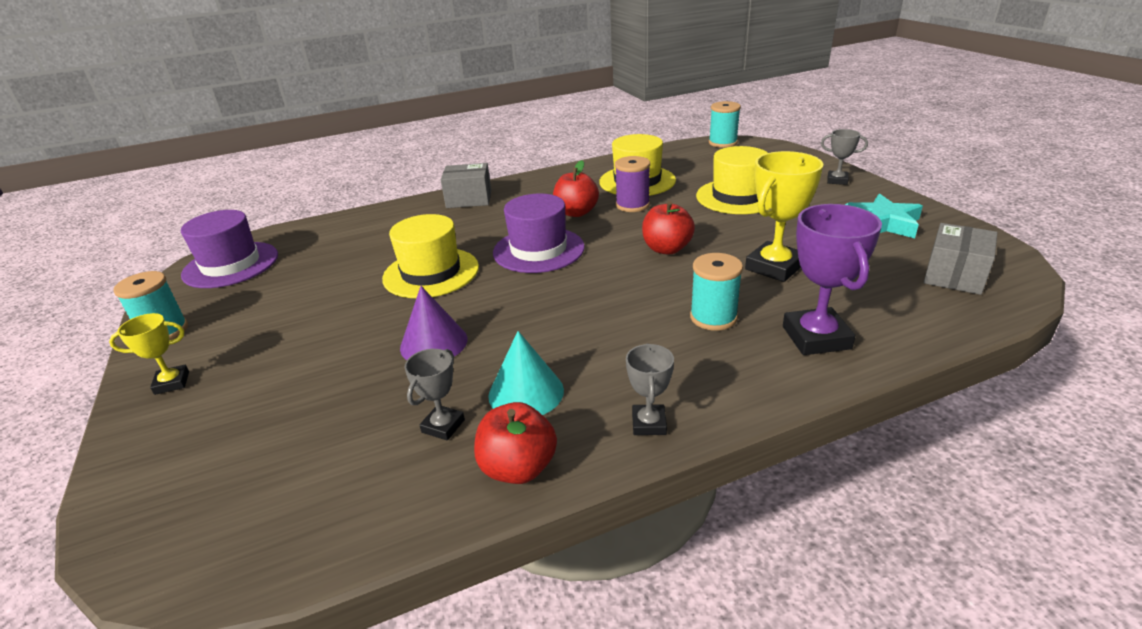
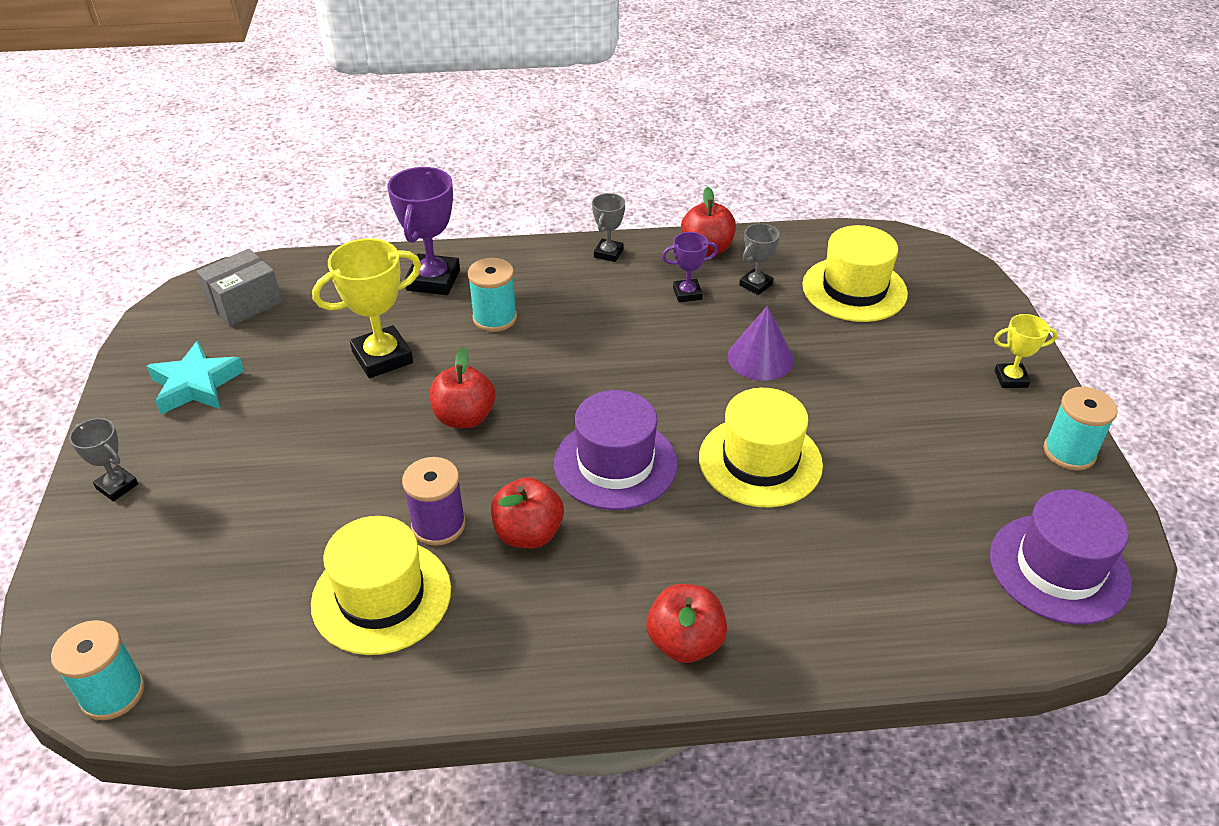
camera: 165 degrees left, 10 degrees up
(469, 199) = (685, 642): grey box -> red apple
(526, 392) = (687, 294): turquoise cone -> purple trophy
(737, 197) = (284, 494): yellow hat -> yellow hat (854, 289)

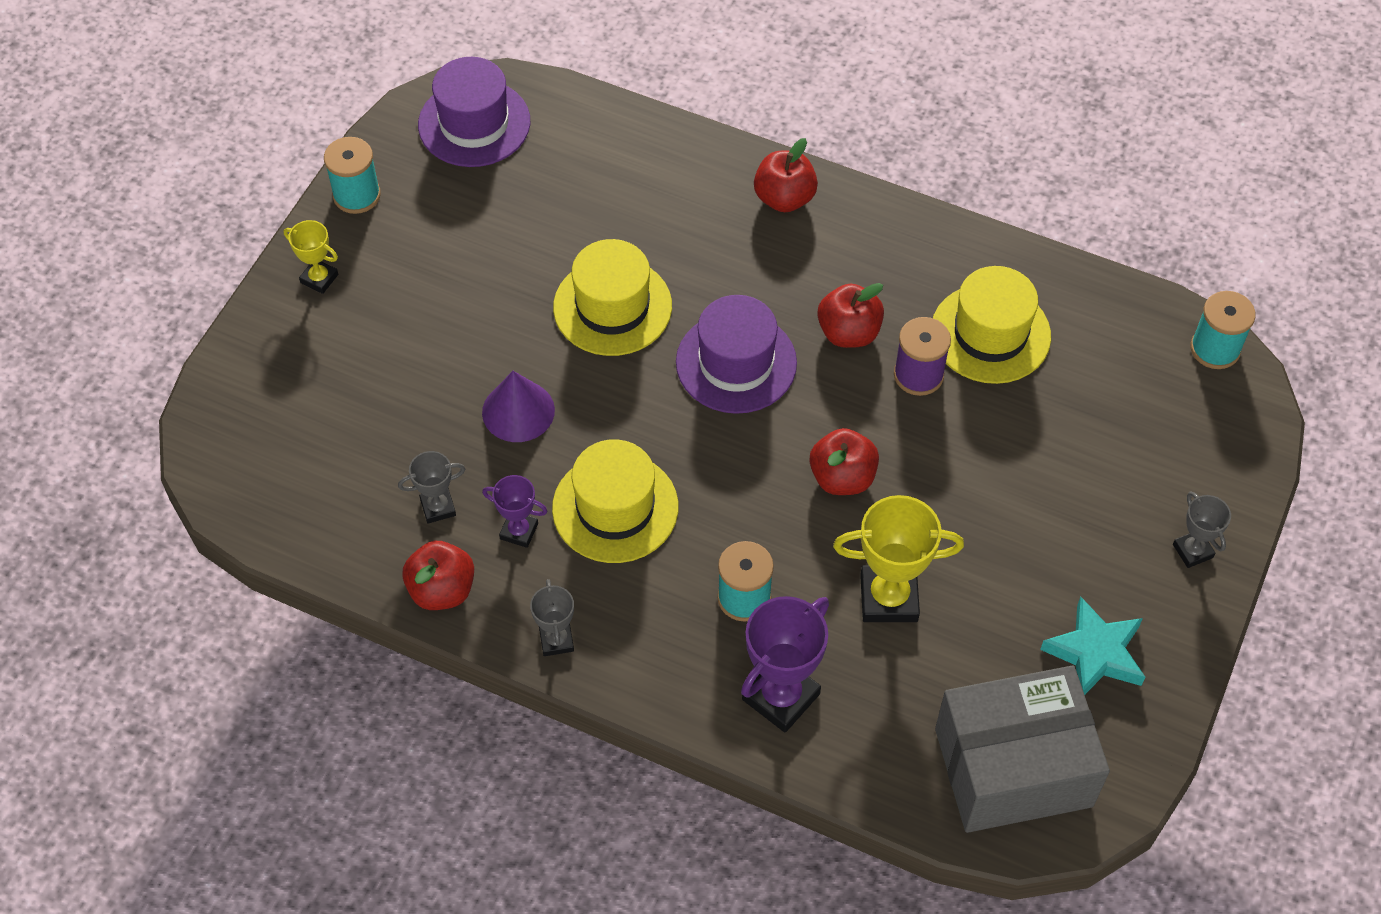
camera: 150 degrees left, 15 degrees up
(244, 303) = (1013, 767): grey box -> grey box, size x1.79
(608, 253) = (556, 640): grey trophy -> grey trophy turned 60 degrees counterclockwise
(854, 289) = (345, 450): yellow hat -> yellow hat (615, 508)

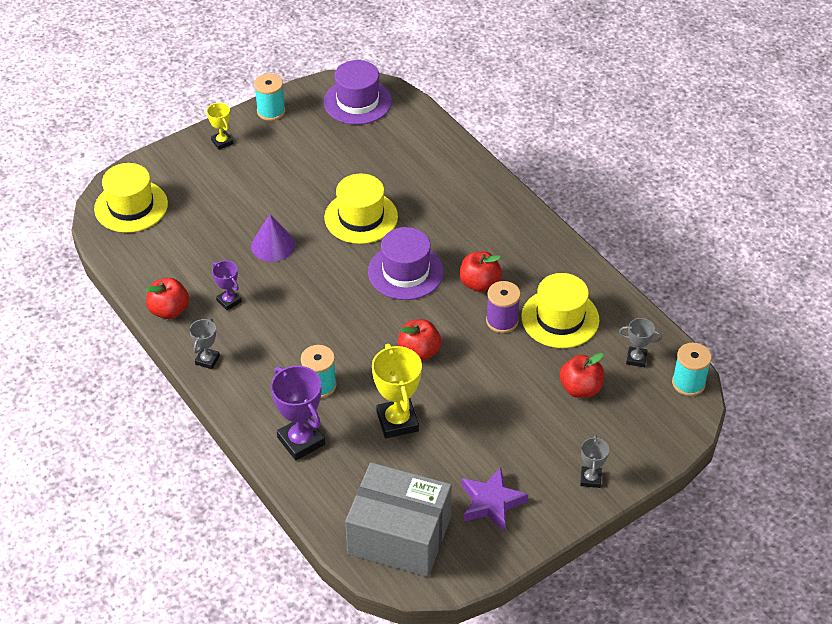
camera: 30 degrees right, 10 degrees down
(438, 507) = (197, 272): grey trophy -> grey trophy (636, 359)
(615, 508) = (286, 312): yellow hat -> yellow hat (131, 206)
(780, 696) = (301, 441): purple trophy -> purple trophy turned 75 degrees clockwise
(784, 198) = (496, 203): red apple -> red apple (580, 388)
(889, 598) = (397, 421): yellow trophy -> yellow trophy turned 45 degrees clockwise
(1095, 653) = (491, 503): turquoise star -> purple star

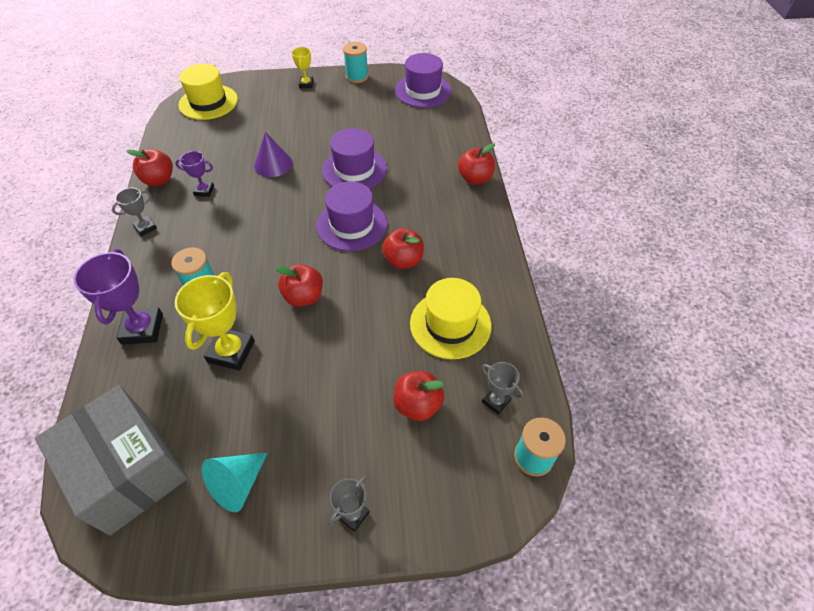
camera: 30 degrees right, 5 degrees up
(229, 301) = (204, 191): purple trophy -> purple trophy turned 75 degrees counterclockwise
(361, 217) = (354, 169): yellow hat -> purple hat
(484, 179) = (475, 179): none -> red apple
(491, 503) = (238, 484): purple star -> turquoise cone
(502, 321) = (396, 302): purple spool -> none

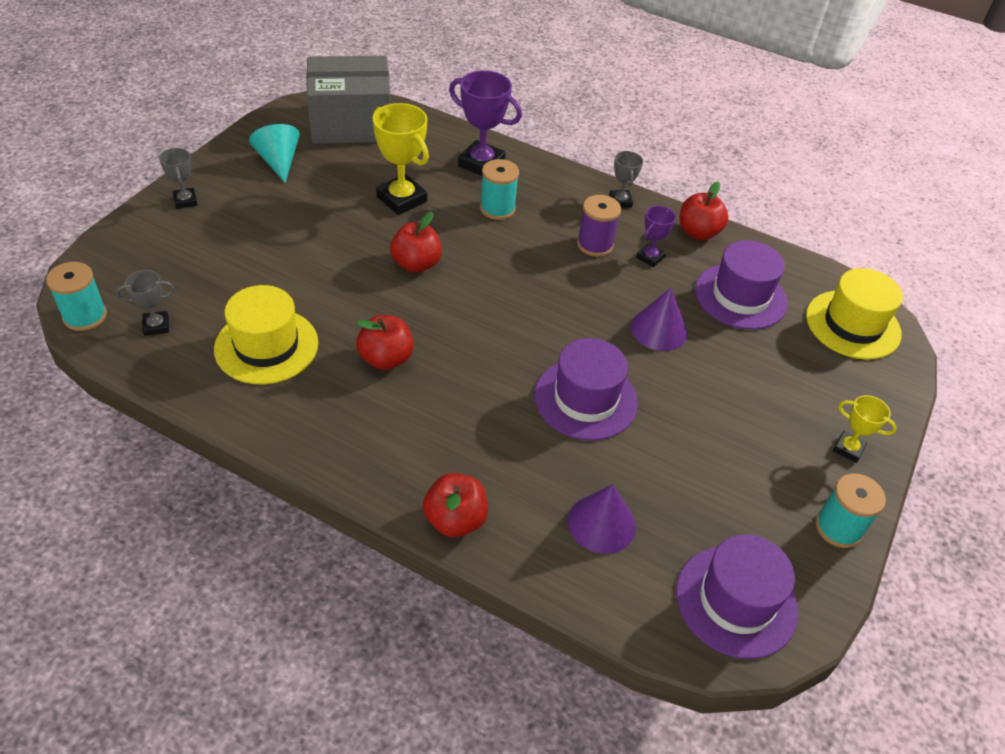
camera: 120 degrees right, 5 degrees down
(209, 220) = (595, 244): none -> purple spool
(352, 225) = (484, 346): purple hat -> purple hat (740, 296)
(418, 405) = (218, 276): red apple -> none
(426, 136) = (601, 523): none -> purple cone

